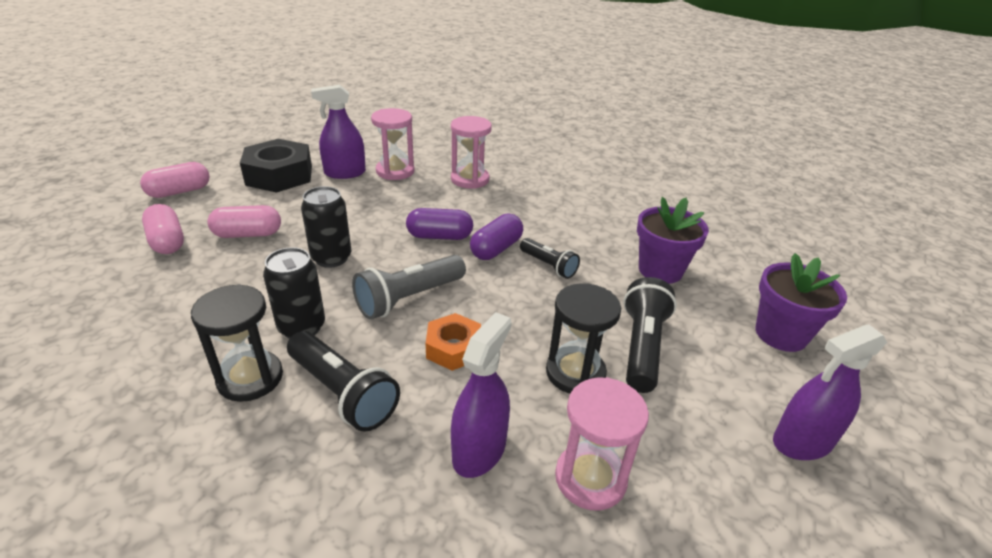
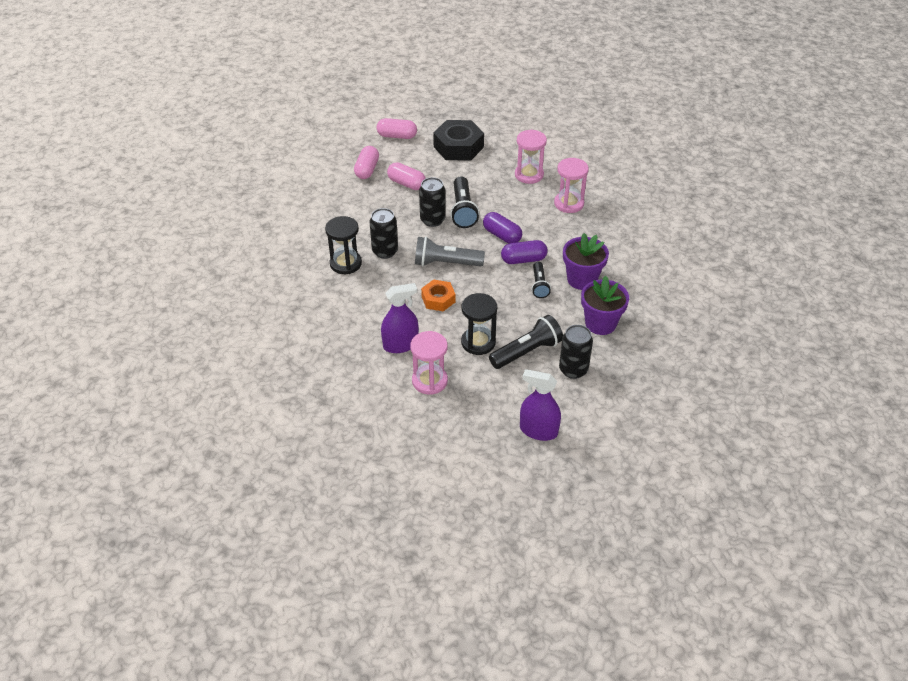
camera: 45 degrees right, 10 degrees up
(343, 393) = (373, 291): black flashlight -> black flashlight (463, 210)
(345, 173) = (497, 162): purple spray bottle -> none
(713, 335) = (573, 370): none -> black can
(781, 334) = (612, 392): purple flower pot -> purple flower pot (582, 279)

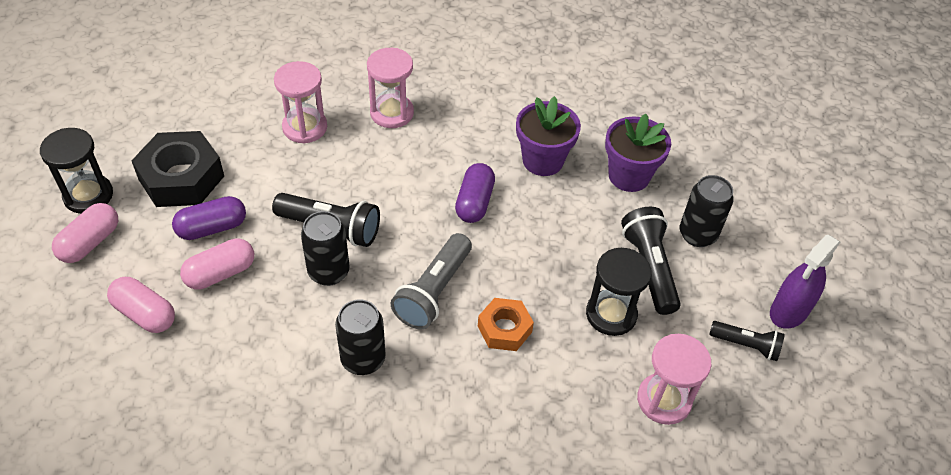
camera: 70 degrees left, 5 degrees up
(345, 263) = (360, 425): black hourglass -> black hourglass (88, 195)
(400, 345) = (578, 411): purple spray bottle -> none
(502, 235) = (412, 206): purple capsule -> purple capsule (212, 228)
(539, 285) = (532, 206): black flashlight -> black flashlight (746, 345)

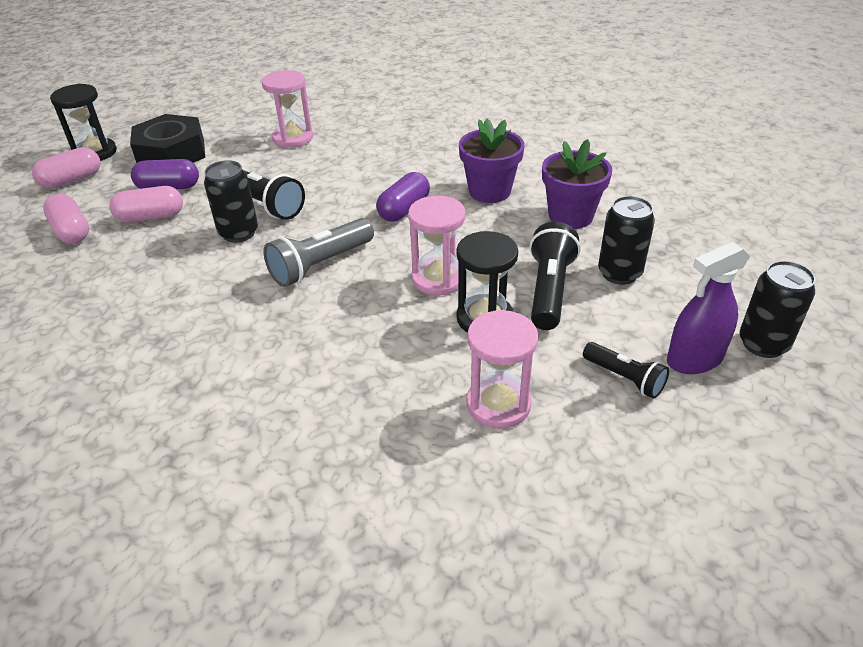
camera: 25 degrees right, 10 degrees down
(363, 359) = (220, 300): black can -> black can (763, 344)
(392, 113) = (372, 140): pink hourglass -> pink hourglass (438, 279)
(504, 329) = (367, 306): orange nut -> none

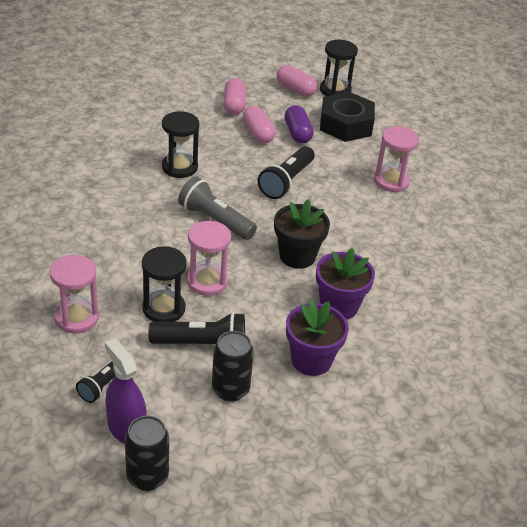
camera: 75 degrees right, 0 degrees up
(71, 231) = (234, 105): pink capsule -> pink capsule turned 45 degrees counterclockwise
(191, 289) = (179, 167): none -> black hourglass
(239, 233) = (246, 176): black can -> none
(404, 209) = (297, 256): purple capsule -> black flower pot

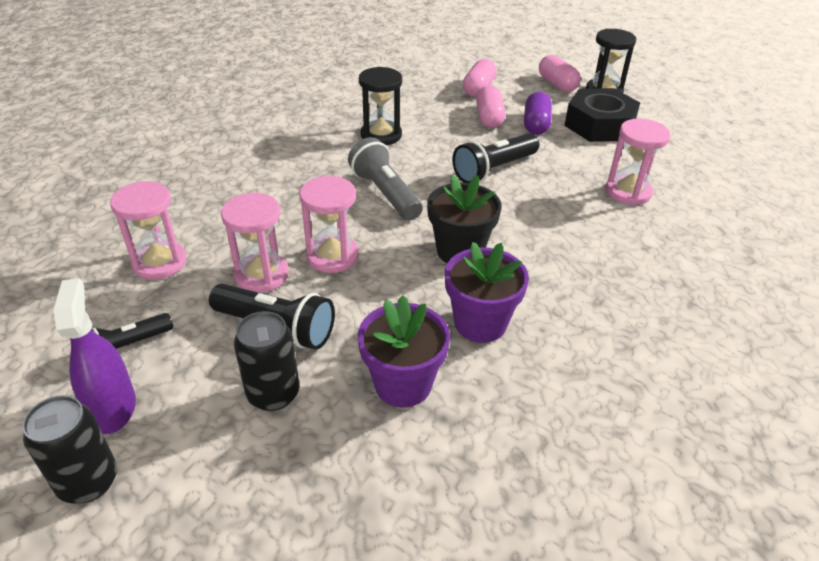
camera: 25 degrees right, 0 degrees up
(163, 308) = (261, 275): black hourglass -> pink hourglass

